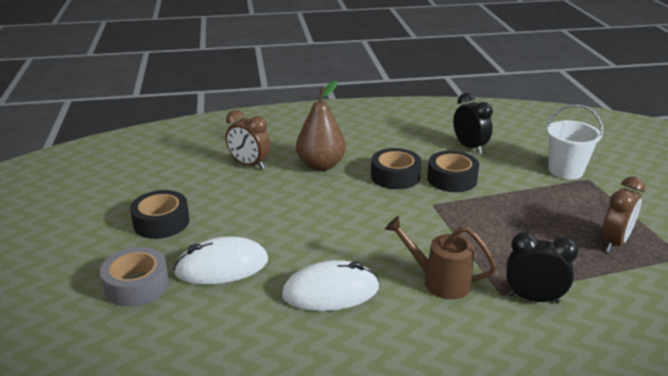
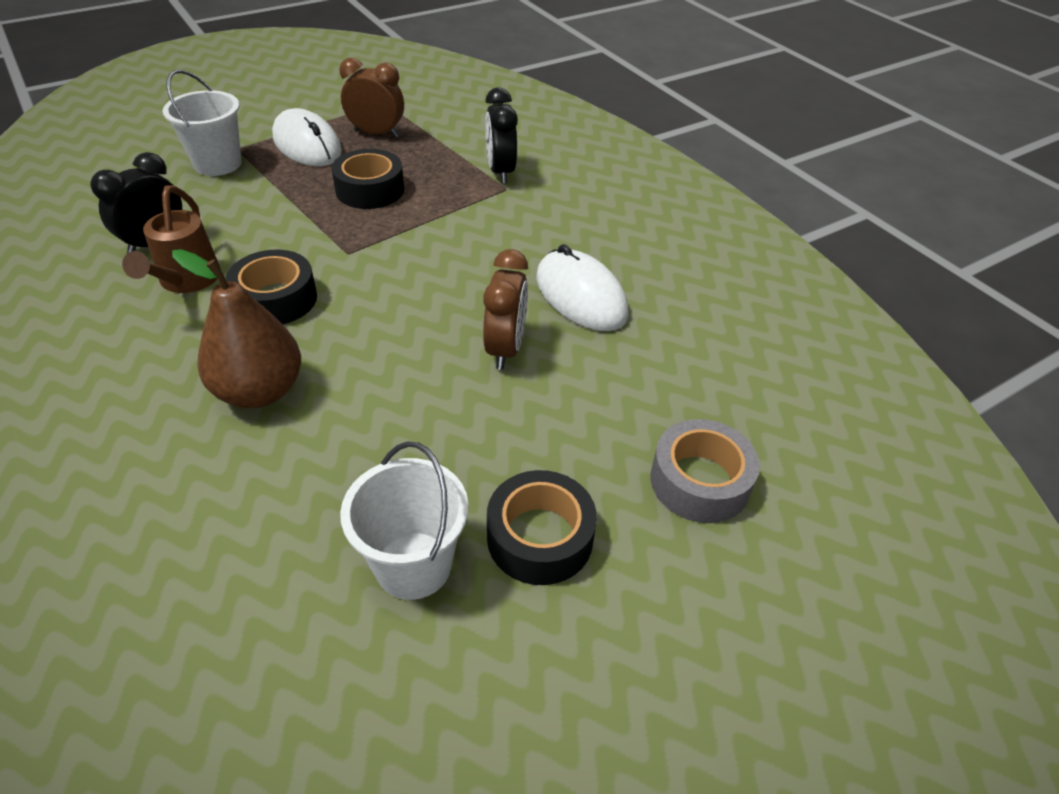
camera: 115 degrees left, 15 degrees up
(183, 188) = (413, 565): none -> white bucket
(222, 266) = (600, 407): white mouse -> white mouse (307, 145)
(249, 165) = (283, 495): brown clock -> brown clock (505, 349)
(439, 281) = (510, 226): brown watering can -> brown watering can (186, 281)
(452, 179) = (268, 246): black tape -> black tape (370, 190)

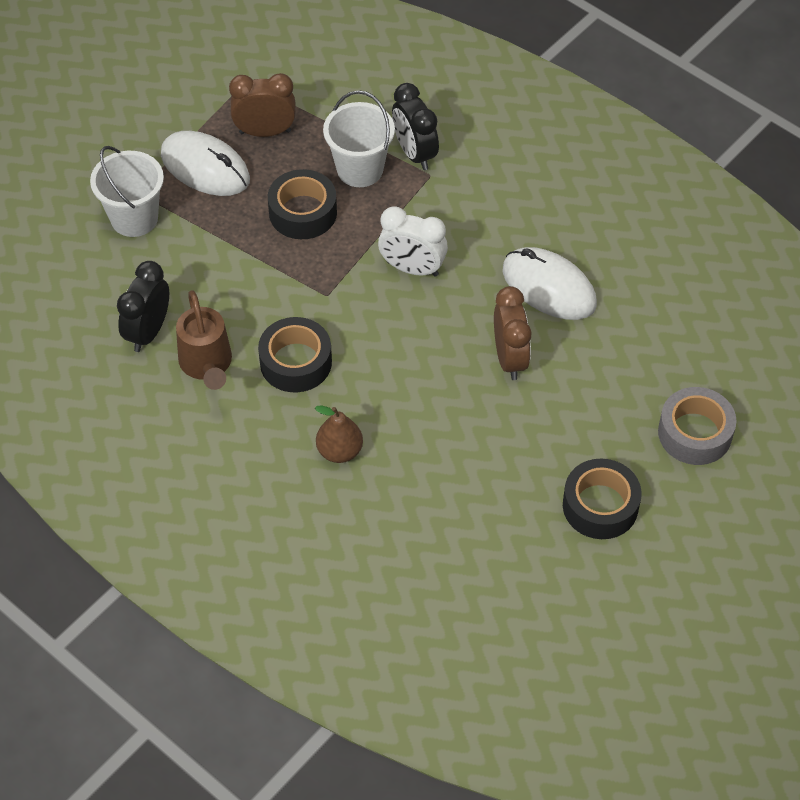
camera: 15 degrees left, 10 degrees up
(260, 391) = (339, 451): brown pear -> brown pear, size x0.61
(413, 565) = (525, 548): white bucket -> white bucket (360, 169)
(446, 251) = (412, 268): none -> white clock

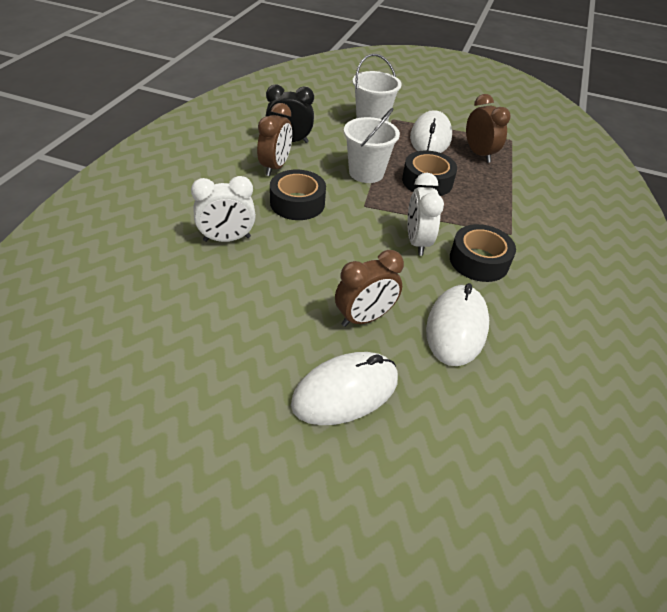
camera: 65 degrees right, 10 degrees down
(207, 365) = (275, 167): brown watering can -> brown clock
(339, 451) = (227, 239): brown pear -> white clock
(360, 169) = (485, 199): white bucket -> white bucket (366, 173)
(414, 153) = (523, 222): black clock -> none
(594, 404) = (345, 391): none -> white mouse
(600, 506) = (224, 425): black tape -> black tape (479, 261)
(695, 433) = (350, 495): grey tape -> none

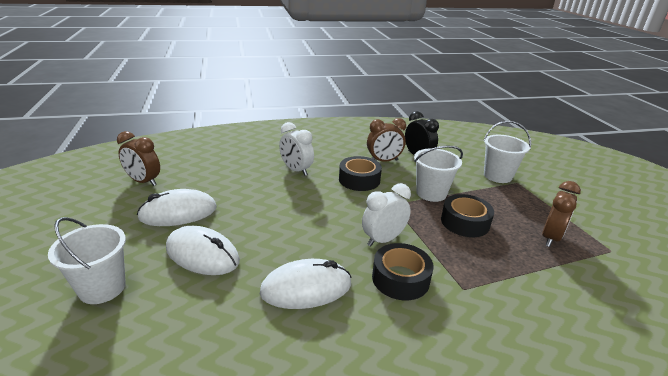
camera: 60 degrees right, 15 degrees down
(347, 515) = (102, 288): none -> white bucket
(364, 318) = (276, 241): brown clock -> brown clock (144, 182)
(430, 138) = (526, 206): white mouse -> white mouse (178, 213)

